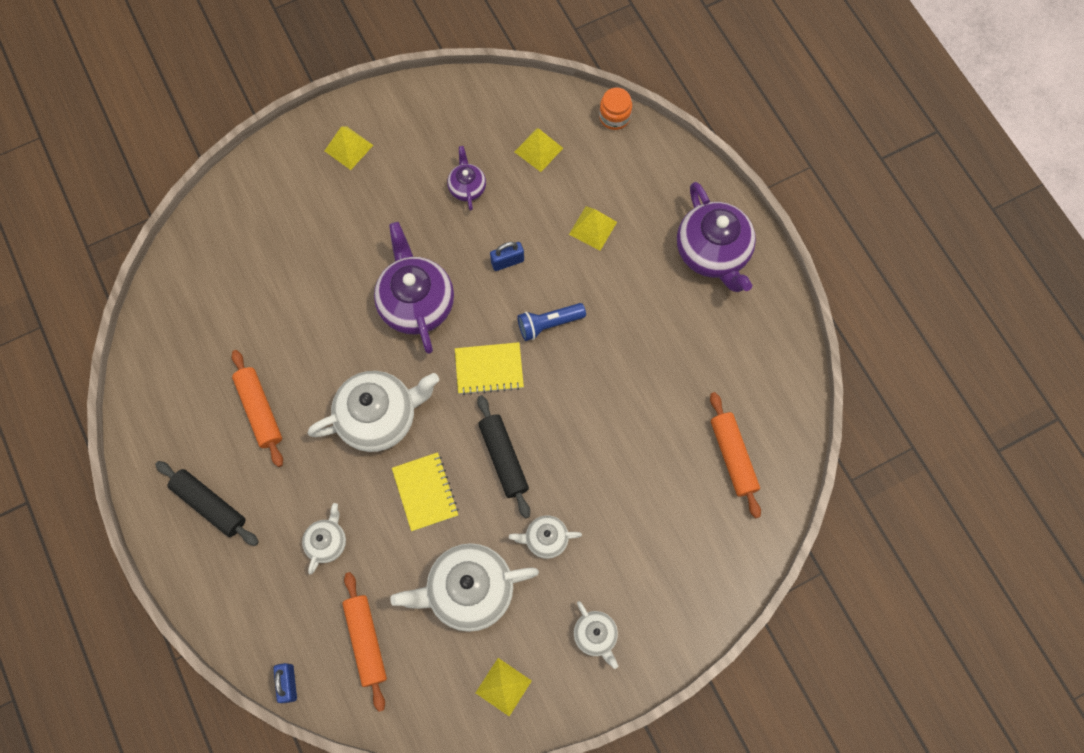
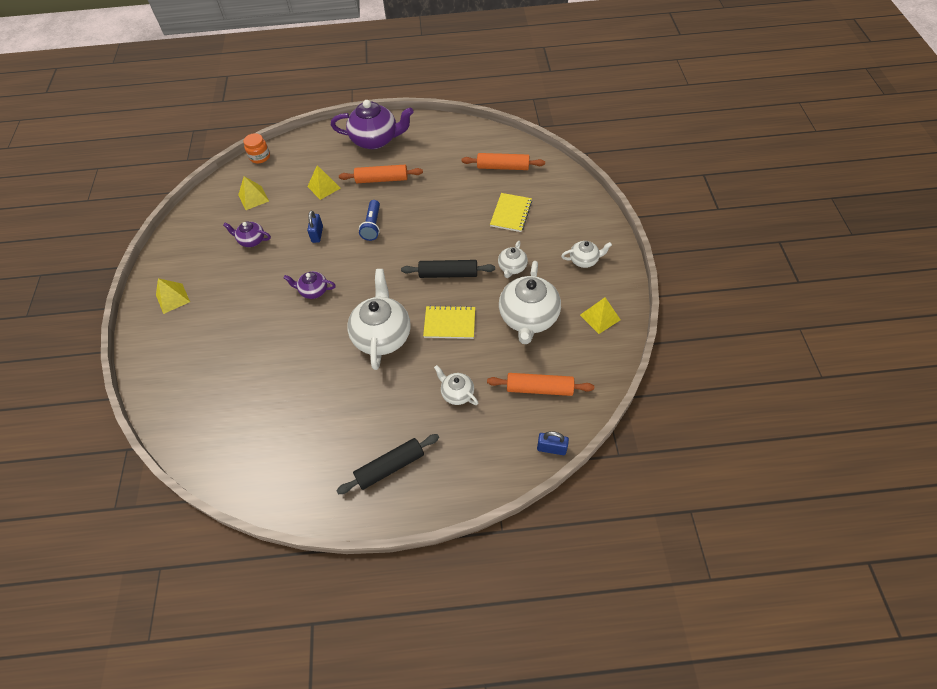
camera: 65 degrees left, 15 degrees down
(259, 410) = (334, 411): orange rolling pin -> orange rolling pin (382, 179)
(416, 302) = (313, 291): purple teapot -> purple teapot, size x0.51
(489, 369) = (384, 264): yellow notebook -> yellow notebook (511, 213)

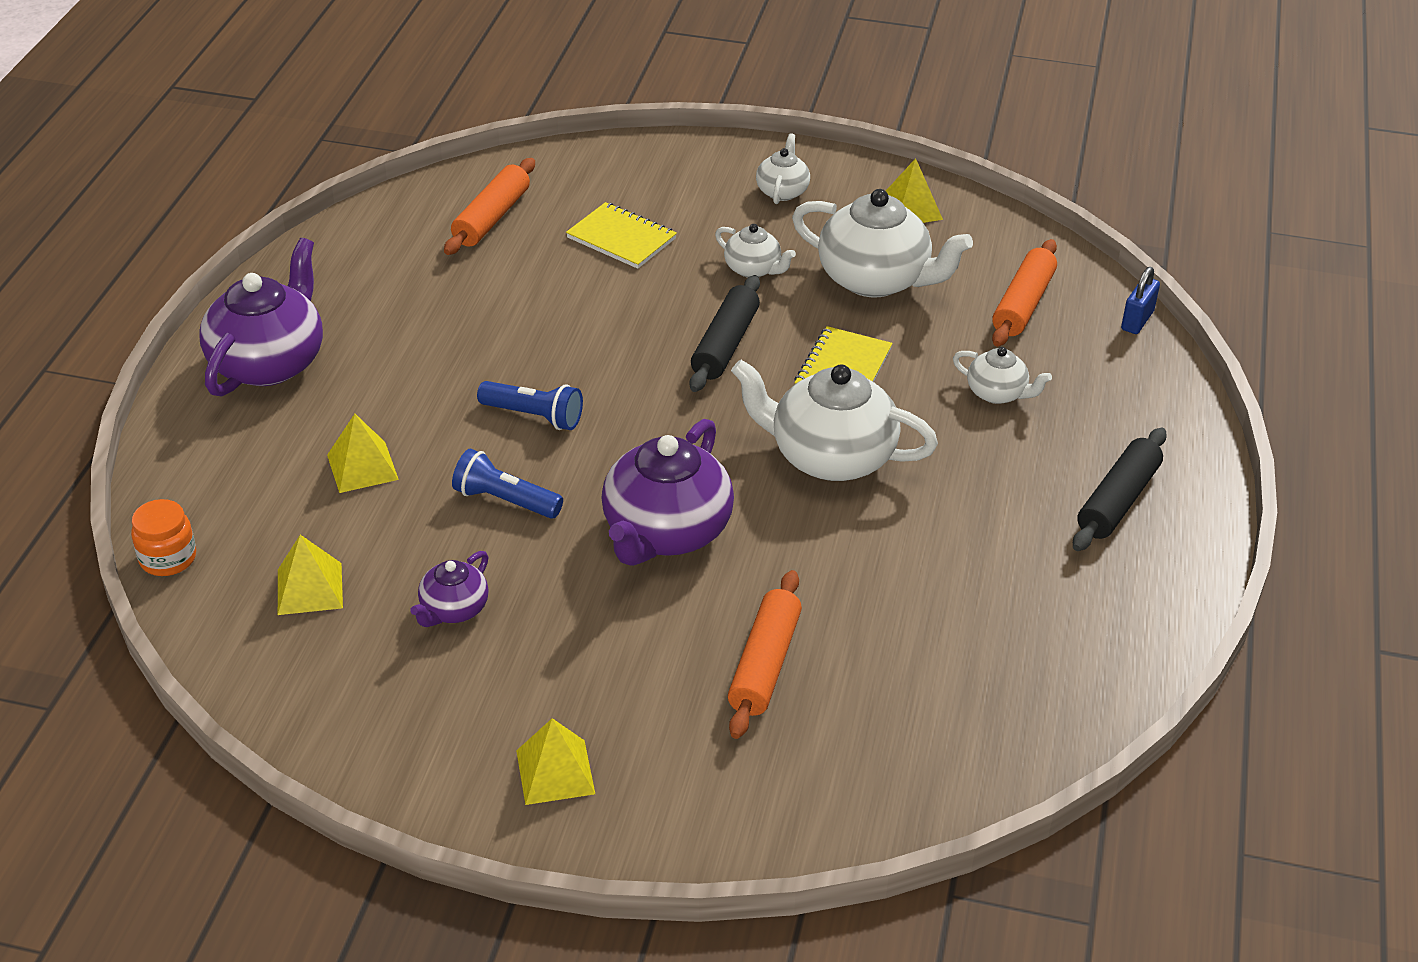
camera: 75 degrees left, 15 degrees down
(313, 291) = (665, 532): purple teapot -> purple teapot, size x1.96
(317, 234) = (505, 500): blue padlock -> blue flashlight
(382, 179) = (405, 377): orange rolling pin -> orange rolling pin (764, 664)
(390, 467) = (1117, 500): black rolling pin -> black rolling pin turned 45 degrees clockwise
(457, 393) = (997, 393): white teapot -> white teapot turned 120 degrees counterclockwise

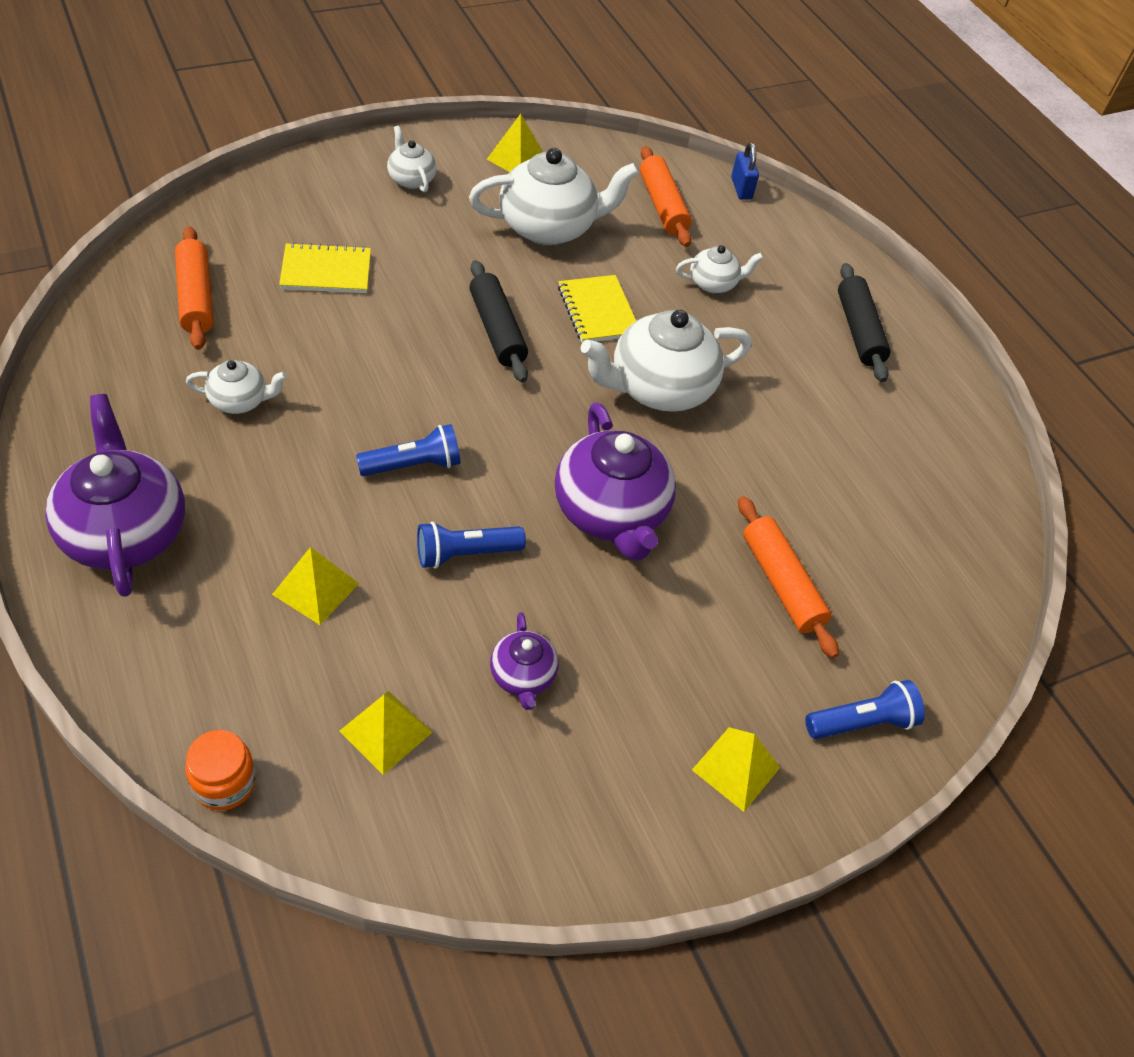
camera: 45 degrees left, 10 degrees up
(712, 807) = (862, 722): none -> blue flashlight
(753, 269) = (454, 255): white teapot -> white teapot (240, 401)

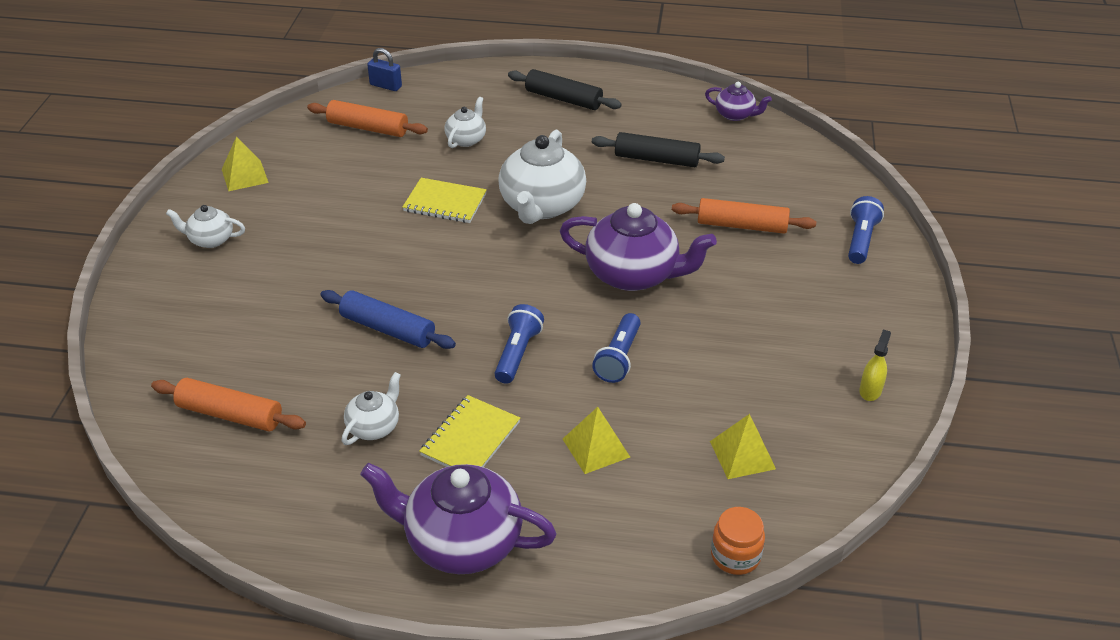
camera: 50 degrees left, 10 degrees down
(326, 271) = (272, 326): yellow notebook -> yellow notebook (470, 439)
(379, 351) = (388, 329): none -> blue rolling pin
(497, 330) = (420, 259): black rolling pin -> black rolling pin (656, 159)
(522, 676) = (739, 370): purple teapot -> purple teapot (735, 115)
(549, 227) = (337, 190): white teapot -> none
(582, 832) = (870, 390): none -> yellow spray bottle
(736, 768) = (862, 305): yellow pyramid -> none

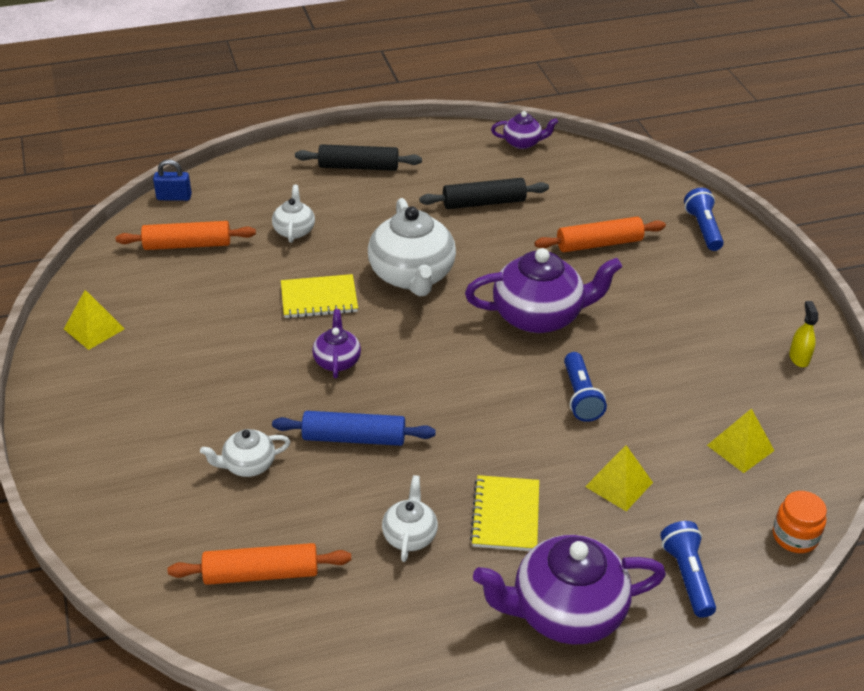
camera: 25 degrees left, 0 degrees up
(210, 239) = (107, 405): white teapot -> white teapot (248, 465)
(421, 260) = (337, 361): none -> purple teapot
(517, 353) = (490, 421): blue flashlight -> blue flashlight (687, 576)

